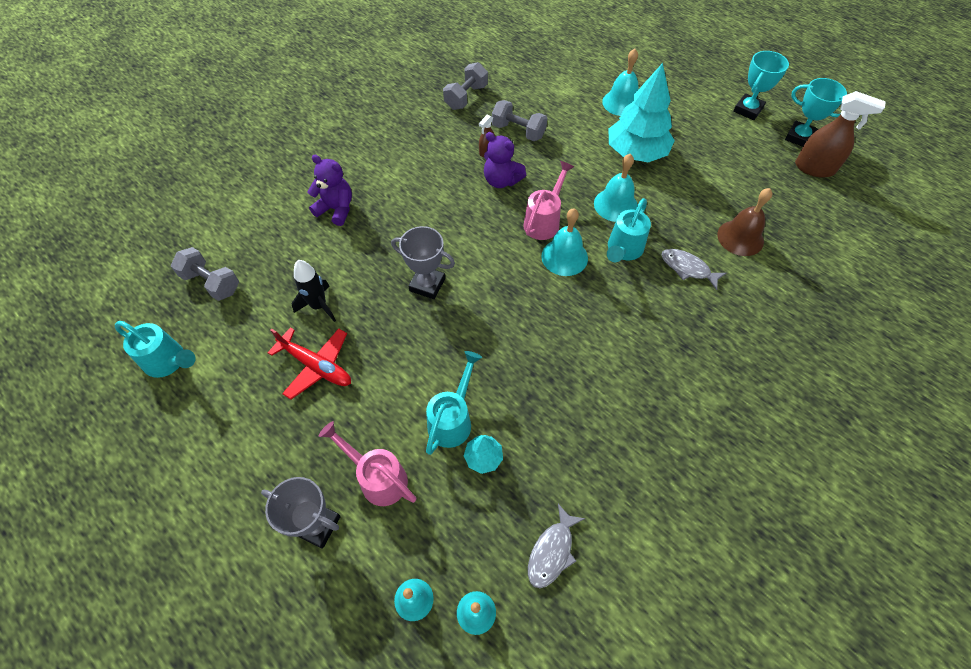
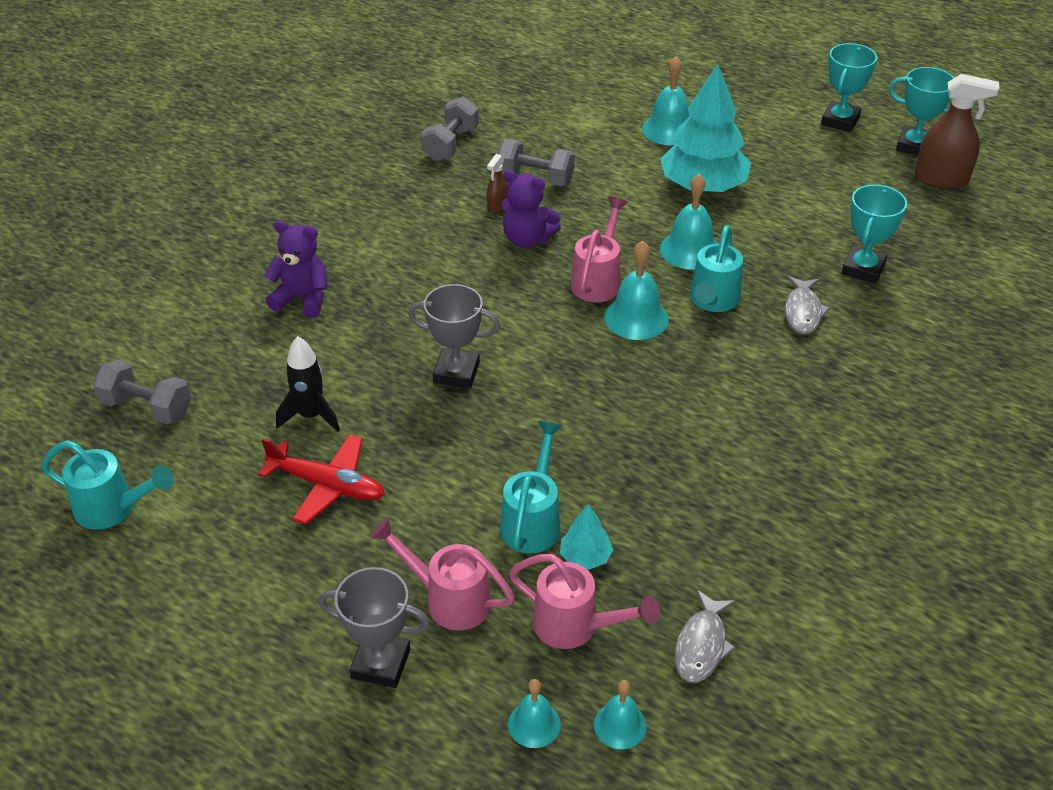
camera: 10 degrees left, 15 degrees down
(462, 517) = (575, 626): none -> pink watering can
(688, 268) = (803, 311): grey fish -> grey fish turned 105 degrees counterclockwise
(740, 238) = (863, 269): brown bell -> turquoise trophy

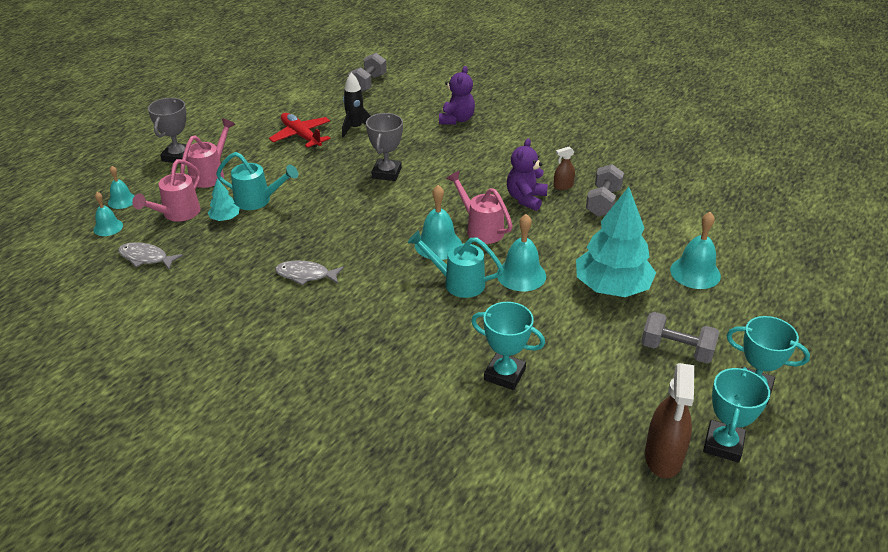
camera: 90 degrees right, 5 degrees down
(113, 509) = (299, 83): turquoise watering can -> none
(327, 485) = (301, 136): red plane -> red plane turned 120 degrees clockwise
(451, 144) = (637, 165): grey dumbbell -> grey dumbbell (676, 350)
(497, 206) = (563, 186): brown spray bottle -> brown spray bottle turned 45 degrees counterclockwise
(598, 280) = (481, 229): pink watering can -> pink watering can turned 150 degrees counterclockwise
(803, 311) = (445, 330): grey fish -> grey fish (306, 275)

